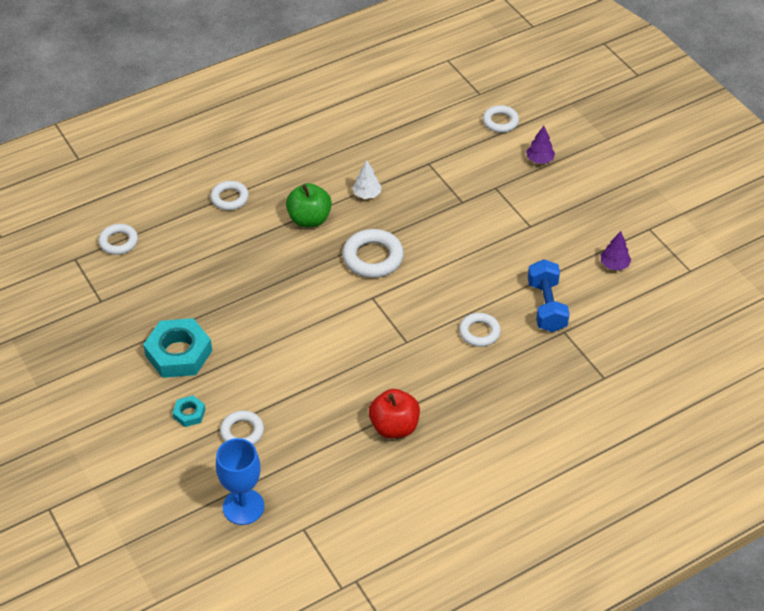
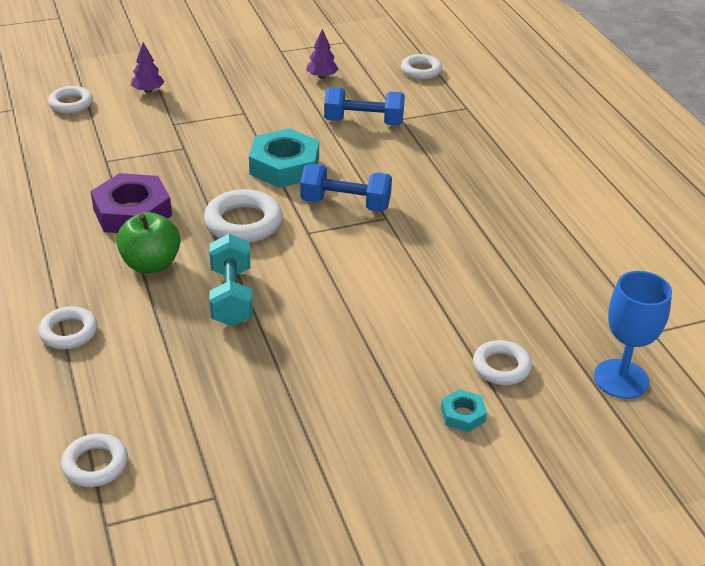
camera: 80 degrees left, 10 degrees down
(178, 353) = (351, 415): turquoise nut -> turquoise nut (284, 166)
(284, 269) = (231, 297): none -> turquoise dumbbell
(367, 194) = (132, 212): white tree -> purple nut
(394, 427) = (510, 244): red apple -> none
(416, 313) = (345, 204): none -> blue dumbbell
(479, 332) = (387, 167): white ring -> white ring (421, 70)

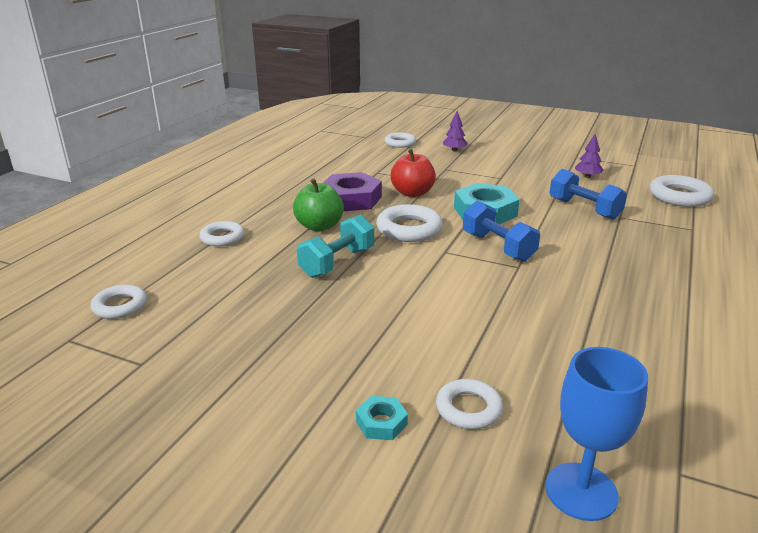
camera: 45 degrees right, 10 degrees down
(185, 174) = (412, 193): none -> red apple
(421, 70) = (679, 196): white ring -> white ring, size x1.54

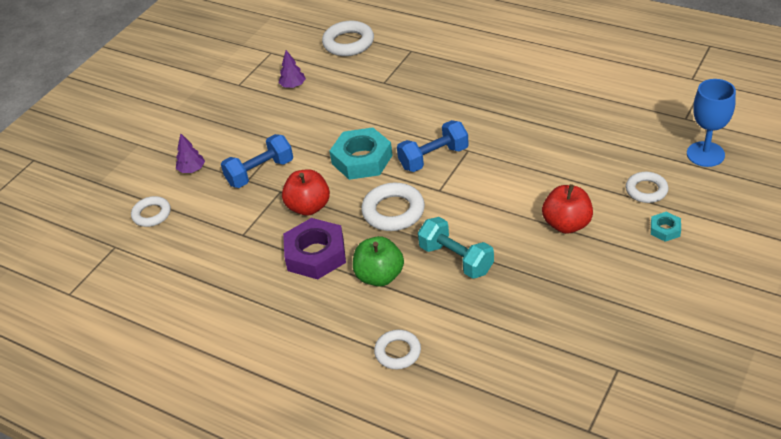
camera: 80 degrees left, 15 degrees up
(120, 306) = (533, 407): white ring -> none
(391, 333) = (567, 224): none -> red apple
(584, 209) = (365, 99): blue dumbbell -> blue dumbbell (260, 172)

